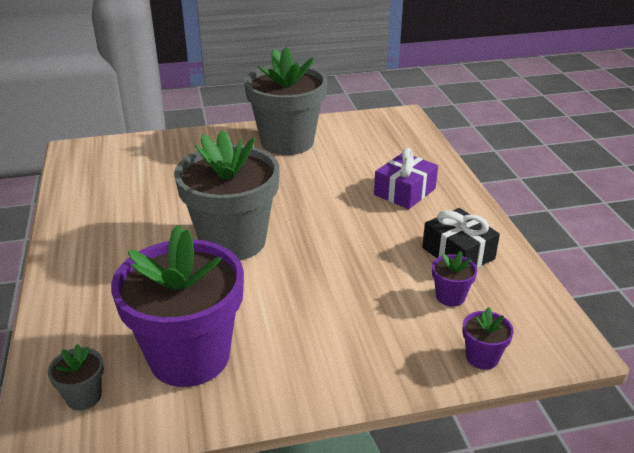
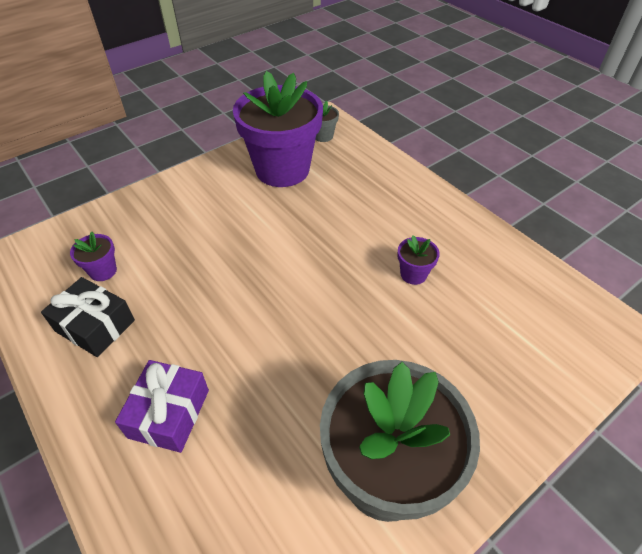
camera: 155 degrees right, 15 degrees up
(233, 241) = (323, 264): grey flower pot -> none
(482, 357) = (78, 227): purple flower pot -> purple flower pot (413, 274)

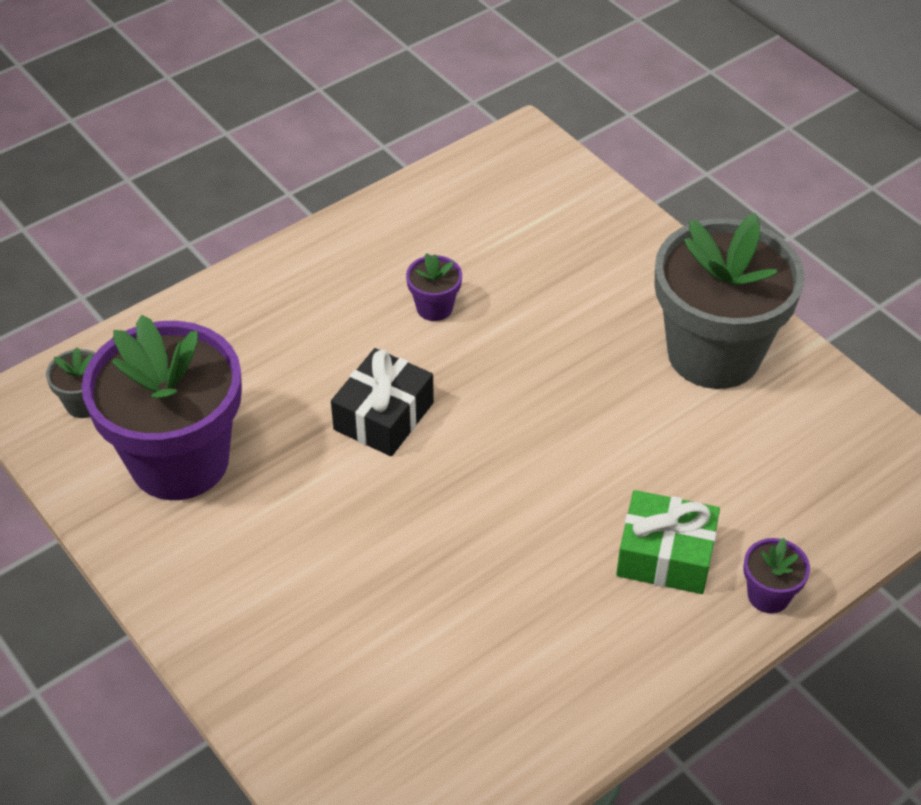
camera: 90 degrees left, 0 degrees up
(95, 326) = (533, 673): black gift -> black gift (383, 416)
(103, 271) = (422, 690): purple flower pot -> purple flower pot (768, 595)
(169, 413) = (665, 555): purple gift -> green gift

